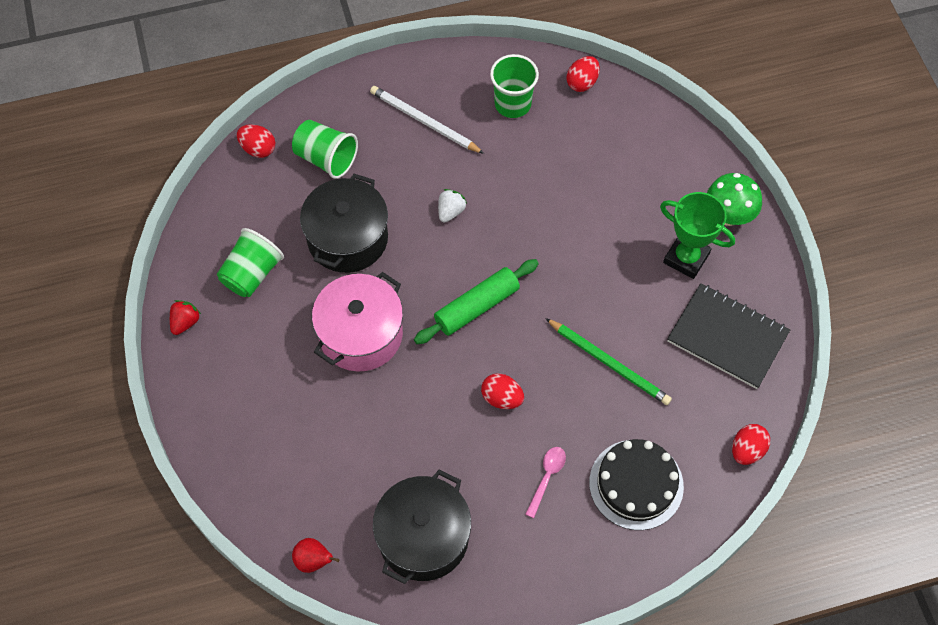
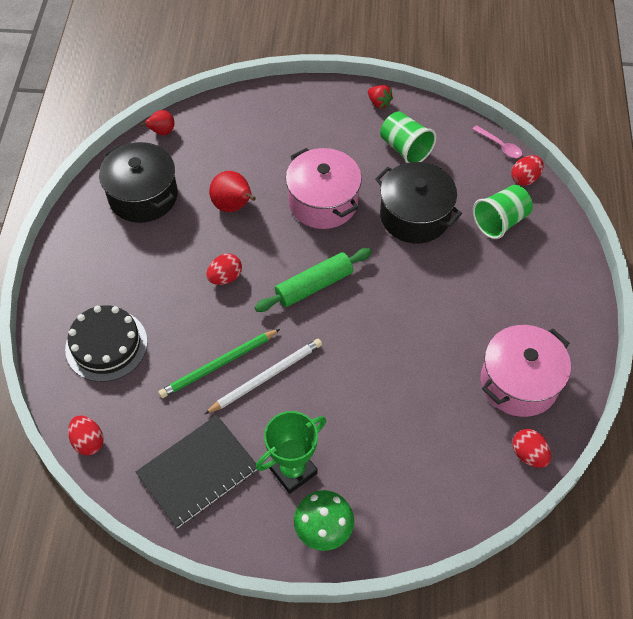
camera: 110 degrees right, 5 degrees down
(401, 427) = (233, 206): none -> red pear
(424, 121) = (519, 303): white pencil -> white pencil (266, 377)
(450, 211) = (415, 295): white strawberry -> none
(476, 307) = (314, 285): green rolling pin -> green rolling pin turned 75 degrees clockwise
(512, 104) = (519, 382): green cup -> pink pot
(547, 477) = (145, 286): pink spoon -> pink spoon (500, 146)

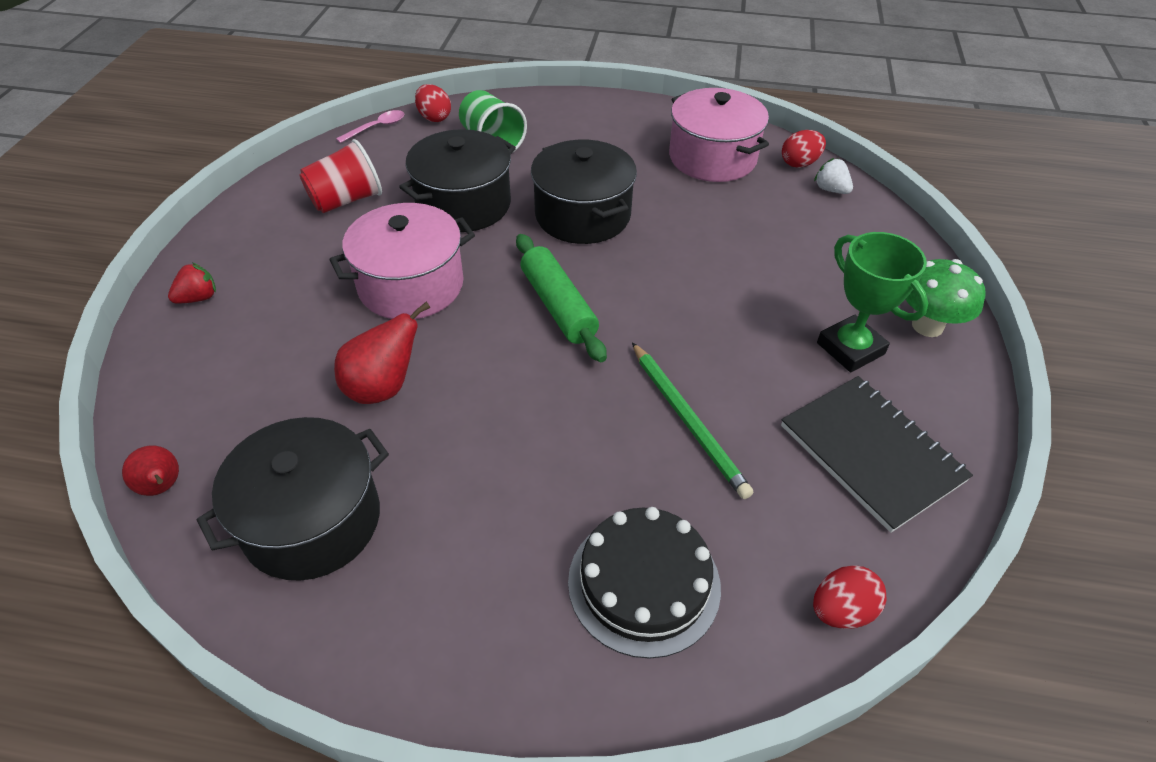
camera: 85 degrees left, 10 degrees down
(225, 277) = (525, 405): red egg -> none
(266, 377) = (708, 366): white pencil -> none
(379, 103) = (248, 215): red strawberry -> red strawberry (198, 298)
(405, 149) = (346, 200): green cup -> red cup
(417, 291) = (582, 215): none -> black pot
(492, 477) = (831, 190): none -> white strawberry

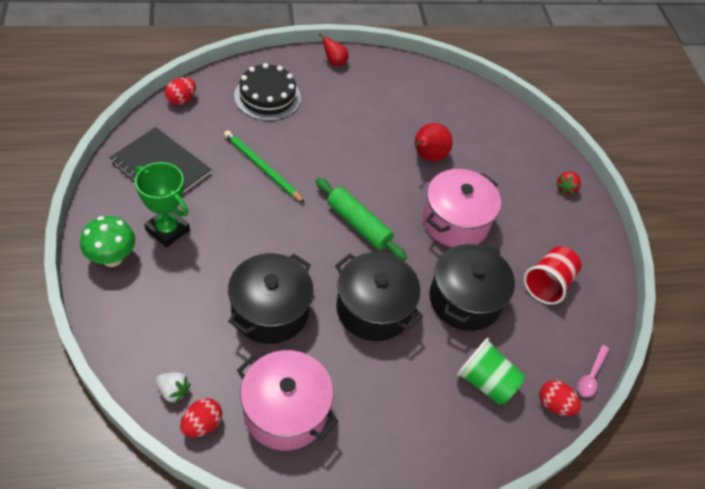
camera: 155 degrees right, 5 degrees up
(162, 487) = (489, 98): red pear -> red pear (334, 62)
(312, 521) = (417, 96): black pot -> black pot (270, 311)

